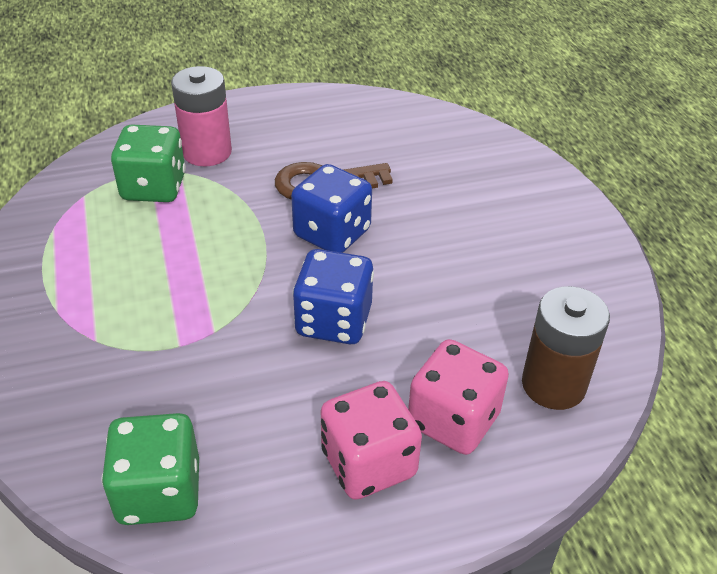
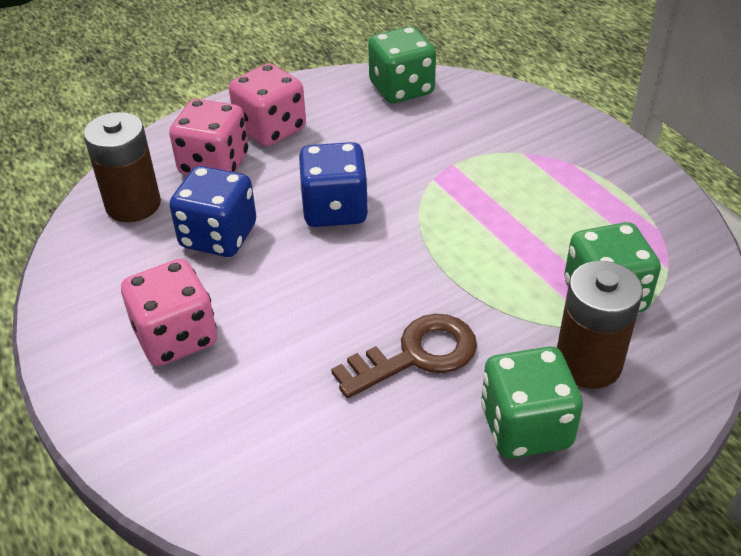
camera: 165 degrees right, 0 degrees up
(207, 152) = (588, 363): pink battery -> brown battery
(277, 131) = (525, 427): none -> green dice
(332, 233) = (375, 291): blue dice -> blue dice (218, 236)
(509, 237) = (176, 337): none -> pink dice

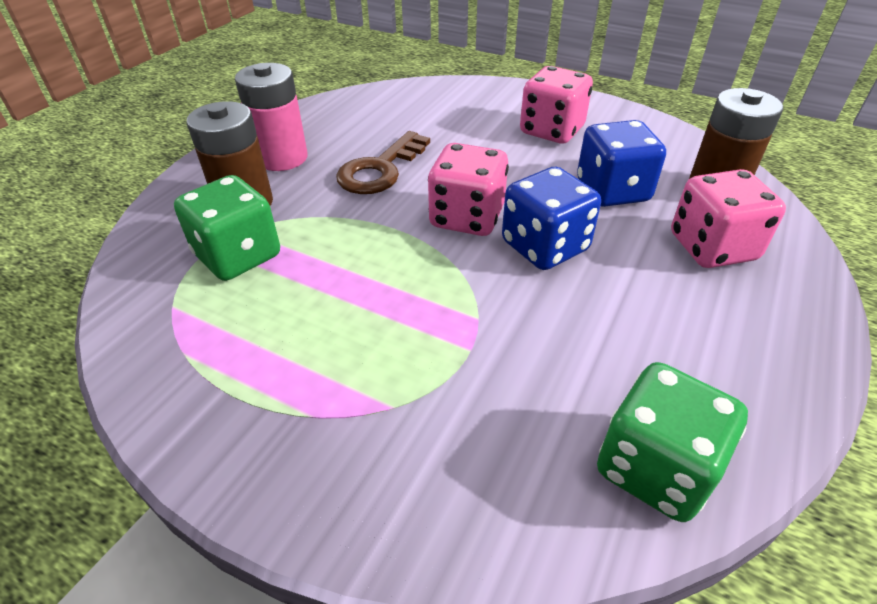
camera: 150 degrees right, 0 degrees up
(271, 129) = (723, 312): pink dice -> pink dice (467, 217)
(525, 427) = (282, 158): green dice -> pink battery

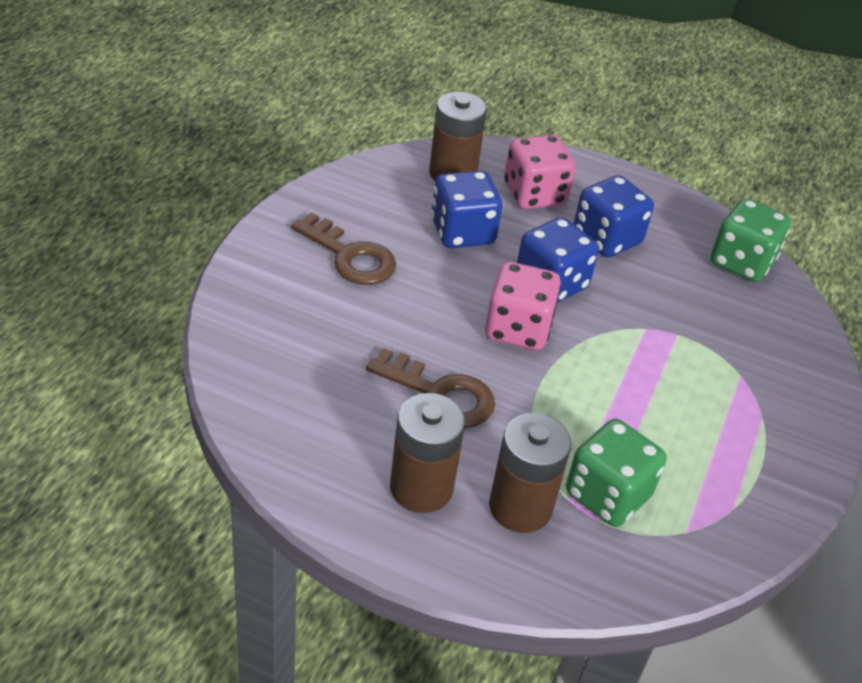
camera: 100 degrees left, 0 degrees up
(282, 158) = (421, 488): pink battery -> brown battery
(551, 130) = (350, 256): pink dice -> brown key
(649, 304) = (606, 239): none -> blue dice

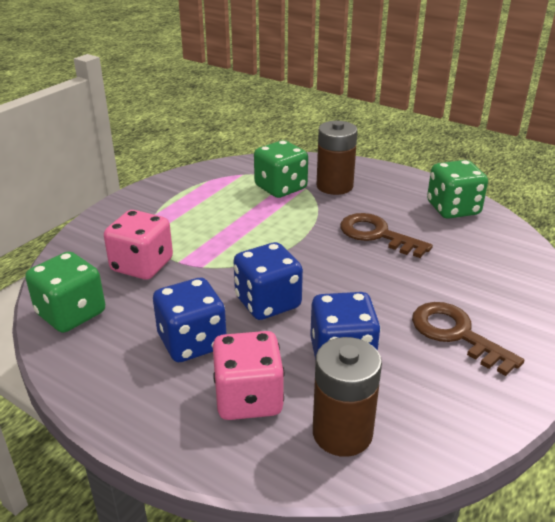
camera: 165 degrees left, 10 degrees down
(324, 460) = (453, 209): none -> green dice
(421, 488) = (392, 195): brown battery -> none
(517, 329) = (309, 270): pink dice -> pink dice (142, 265)

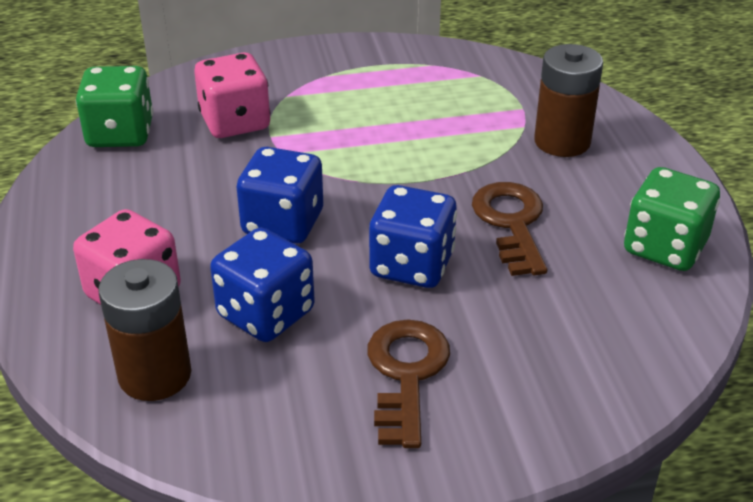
camera: 45 degrees right, 5 degrees up
(192, 342) = (167, 217): blue dice -> blue dice (412, 265)
(280, 188) = (495, 112): green dice -> none

